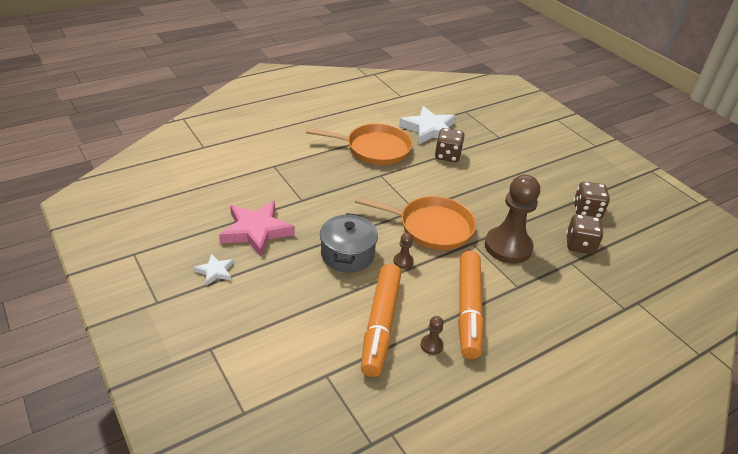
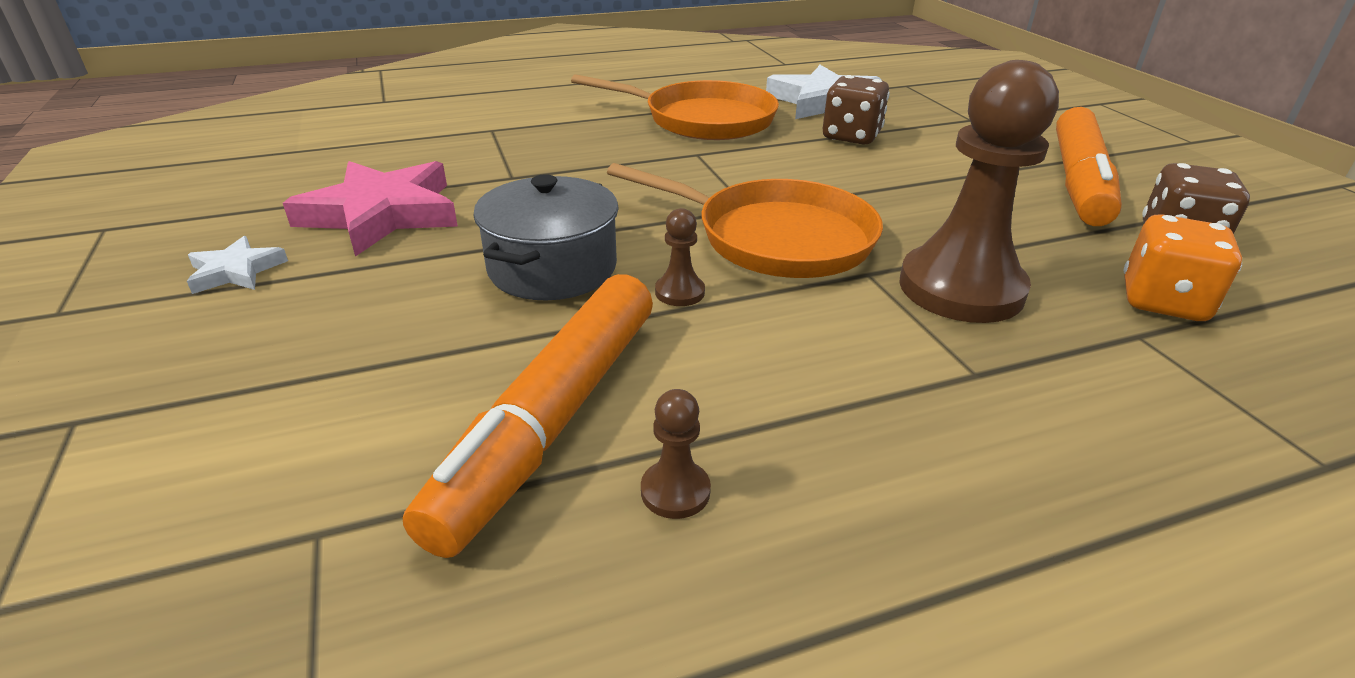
camera: 15 degrees right, 5 degrees down
(468, 309) = (817, 412): orange marker -> orange marker (1078, 182)
(580, 245) = (1163, 301): brown dice -> orange dice

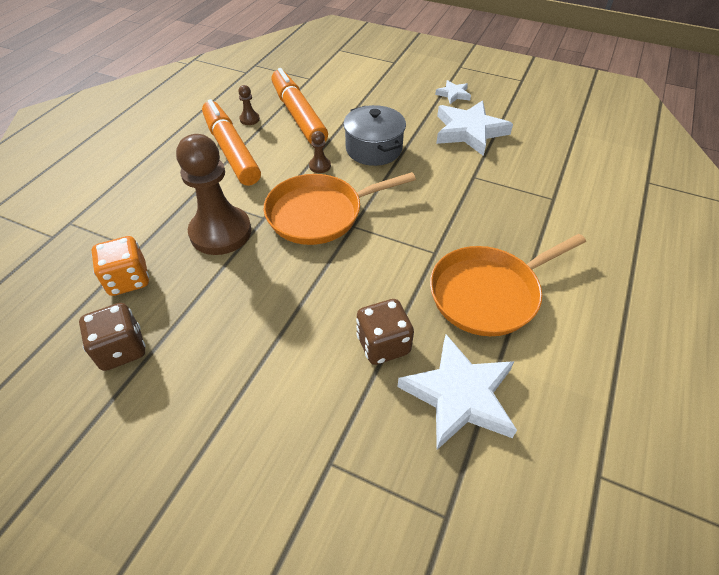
camera: 135 degrees right, 15 degrees up
(382, 214) = (469, 131): pink star -> white star
(1078, 182) = (198, 390): orange marker -> orange marker (231, 150)

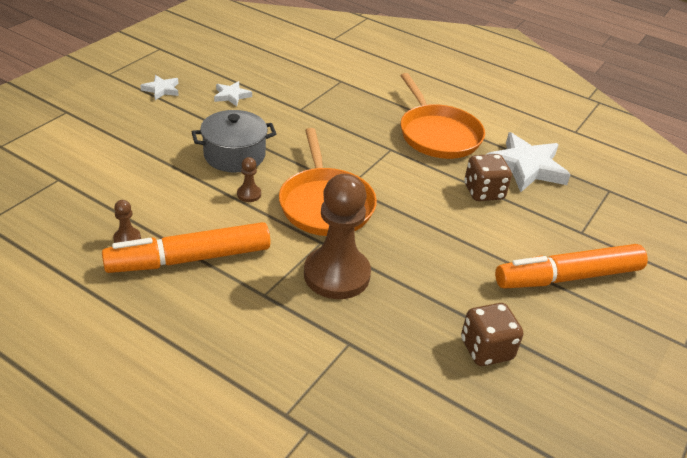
camera: 85 degrees left, 10 degrees down
(128, 280) = (395, 349): orange dice -> none
(298, 115) = (141, 198): orange marker -> orange marker (567, 277)
(469, 131) = (231, 96): white star -> white star, size x0.50

